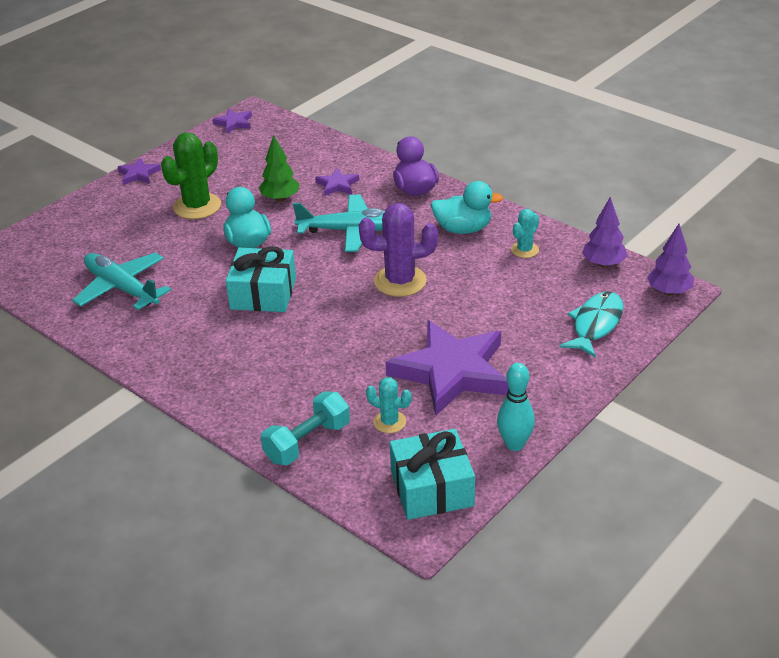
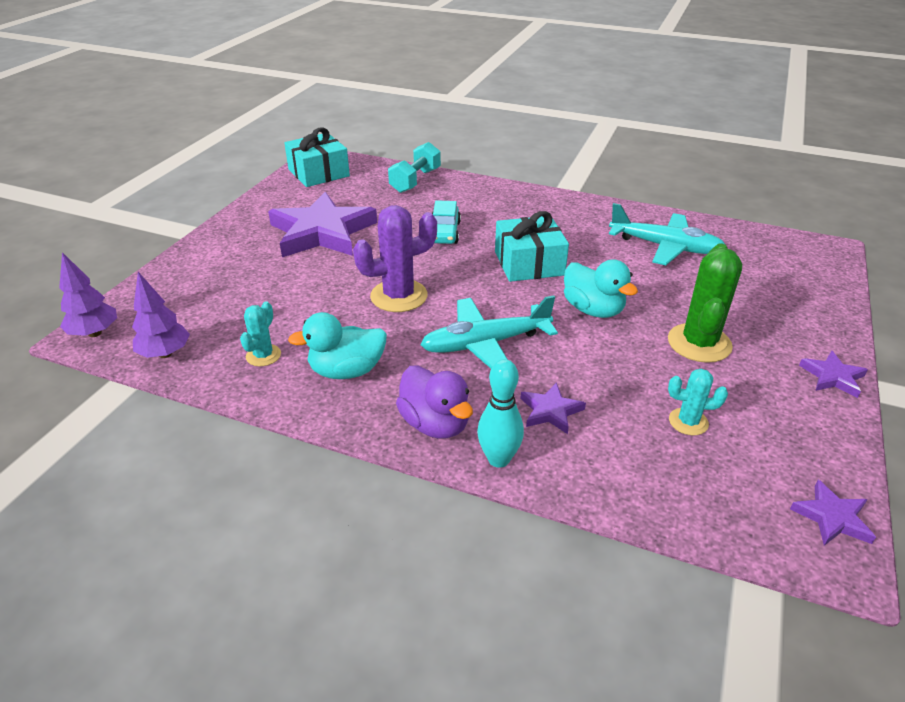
camera: 160 degrees right, 0 degrees up
(280, 198) = (609, 373): green tree -> none
(320, 346) = (444, 232): none -> turquoise car
(389, 422) = (361, 198): turquoise cactus -> turquoise cactus (688, 422)
(514, 444) = (263, 199): turquoise bowling pin -> turquoise bowling pin (498, 459)
(595, 324) = (187, 287): turquoise fish -> none

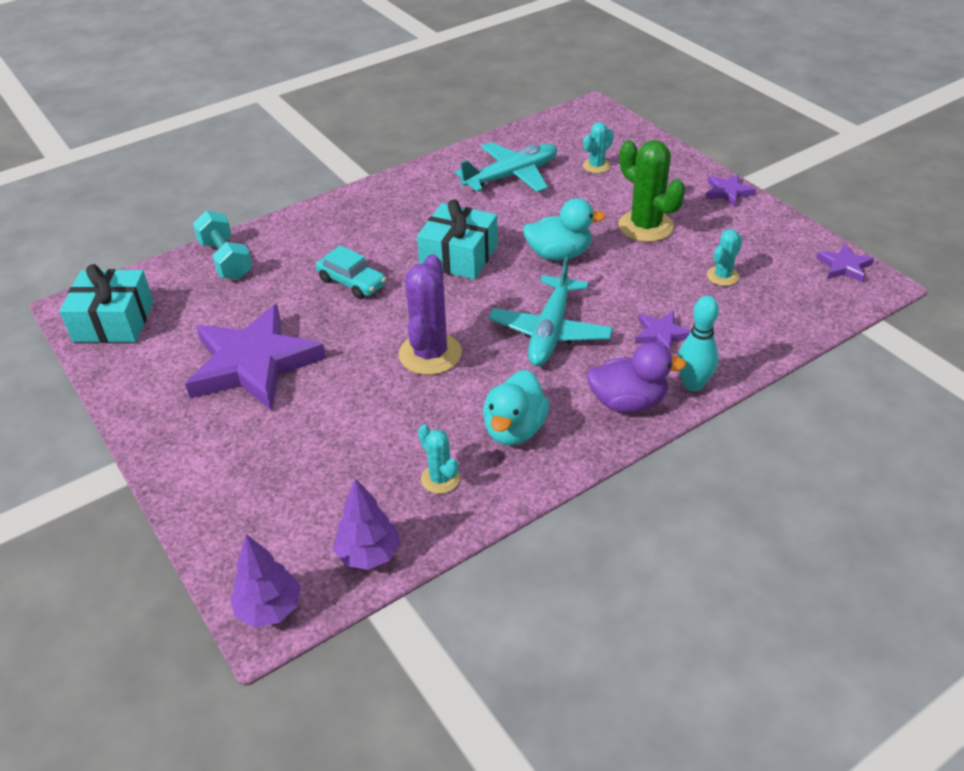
camera: 55 degrees left, 5 degrees up
(747, 282) = (596, 166): none -> turquoise cactus

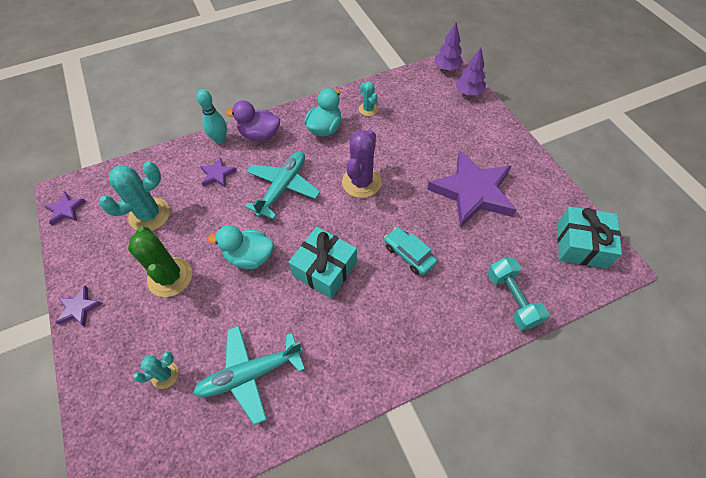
camera: 170 degrees left, 15 degrees up
(368, 555) = (405, 82): purple tree -> purple tree (469, 93)
(722, 276) = (149, 215): turquoise cactus -> turquoise cactus, size x1.83

